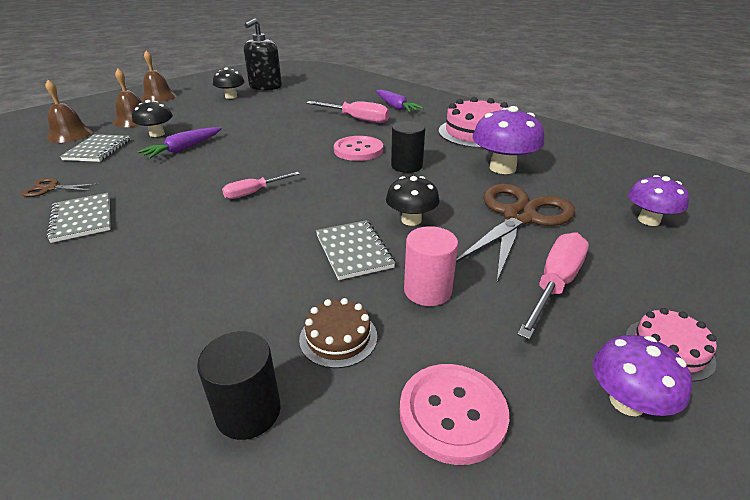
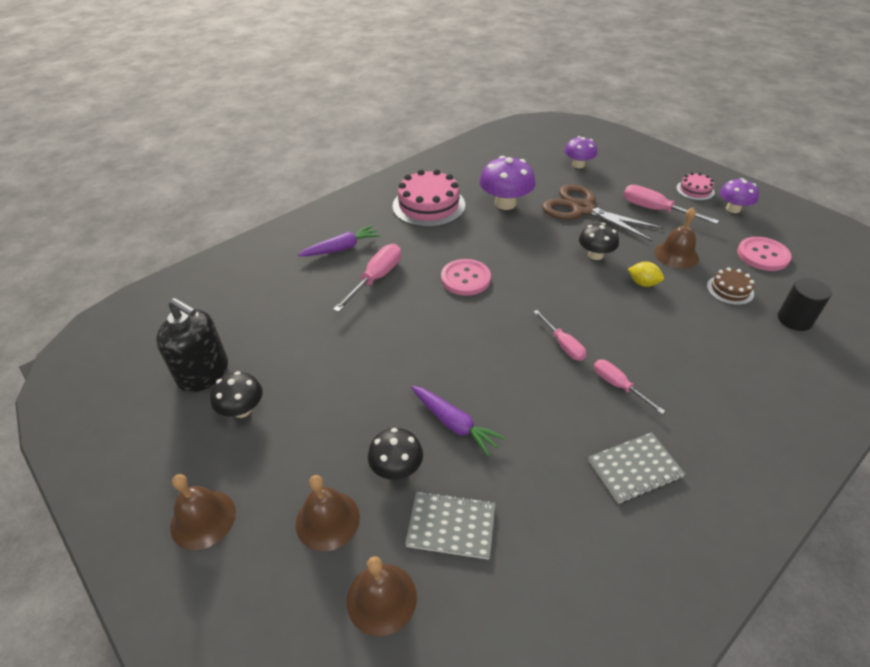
camera: 85 degrees left, 10 degrees up
(50, 188) = (573, 534): brown scissors -> none
(184, 218) = (618, 386): none -> pink screwdriver
(354, 251) = (643, 283): grey notebook -> yellow lemon
(406, 166) = (502, 251): black cylinder -> none
(427, 290) = (676, 255): pink cylinder -> brown bell

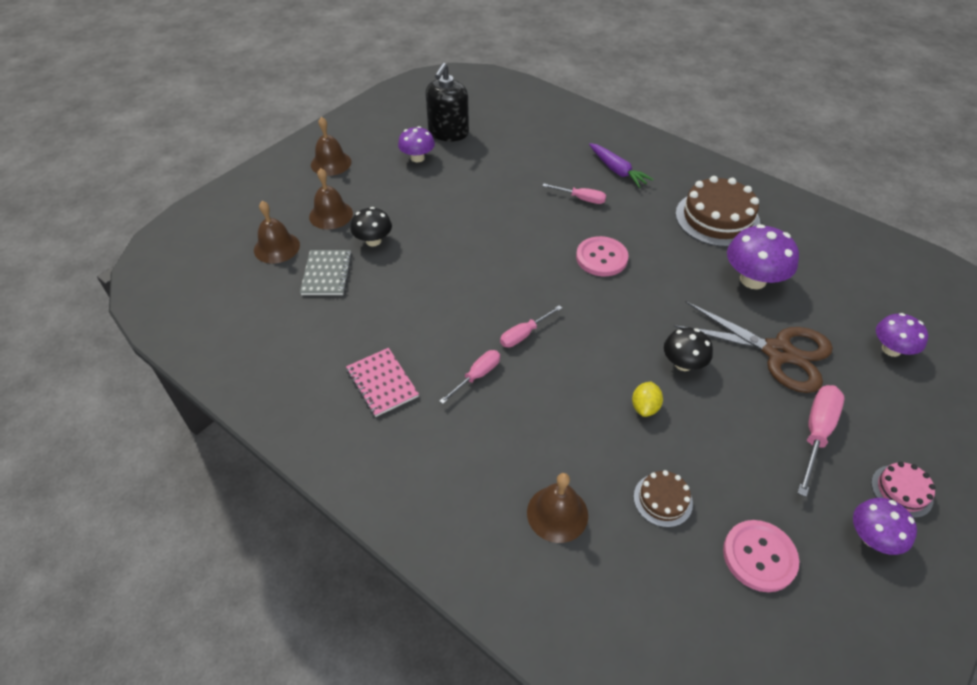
camera: 80 degrees right, 5 degrees up
(242, 409) = (417, 158): black mushroom -> purple mushroom
(376, 278) = (581, 199): pink screwdriver -> pink screwdriver, size x0.64
(429, 205) = (717, 218): pink cake -> brown cake
(454, 423) = (418, 267): purple carrot -> none
(582, 209) = (778, 352): brown scissors -> brown scissors turned 90 degrees clockwise
(635, 469) = (382, 383): grey notebook -> pink notebook
(676, 255) = (717, 448): brown bell -> brown bell (557, 513)
(794, 320) = (624, 566): black cylinder -> none

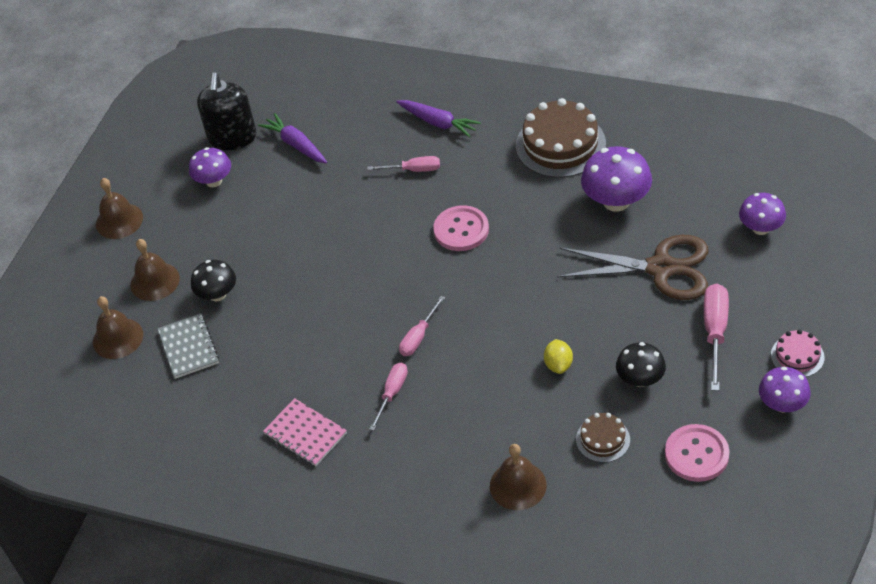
camera: 15 degrees left, 0 degrees up
(494, 152) = (296, 145): none -> purple carrot
(683, 363) = (578, 311): black mushroom -> black mushroom (640, 379)

